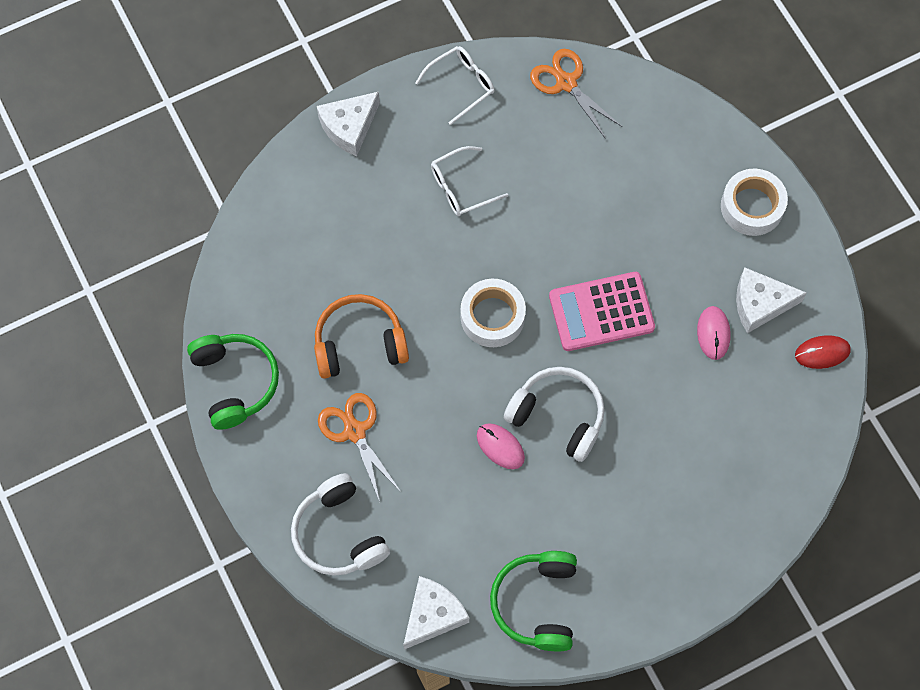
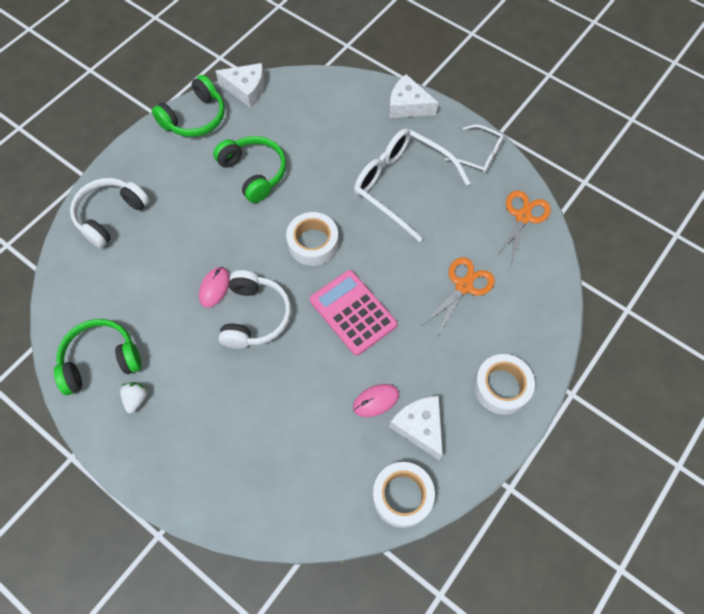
camera: 65 degrees right, 5 degrees down
(355, 431) = (188, 195): orange scissors -> orange scissors (463, 286)
(359, 343) = (254, 173): orange headphones -> green headphones
(433, 615) = (69, 296): white cheese -> white cheese (246, 89)
(461, 187) = (401, 185): white glasses -> white glasses, size x1.84
(602, 578) = (136, 399): none -> white strawberry
(822, 353) = (402, 496): red mouse -> white tape

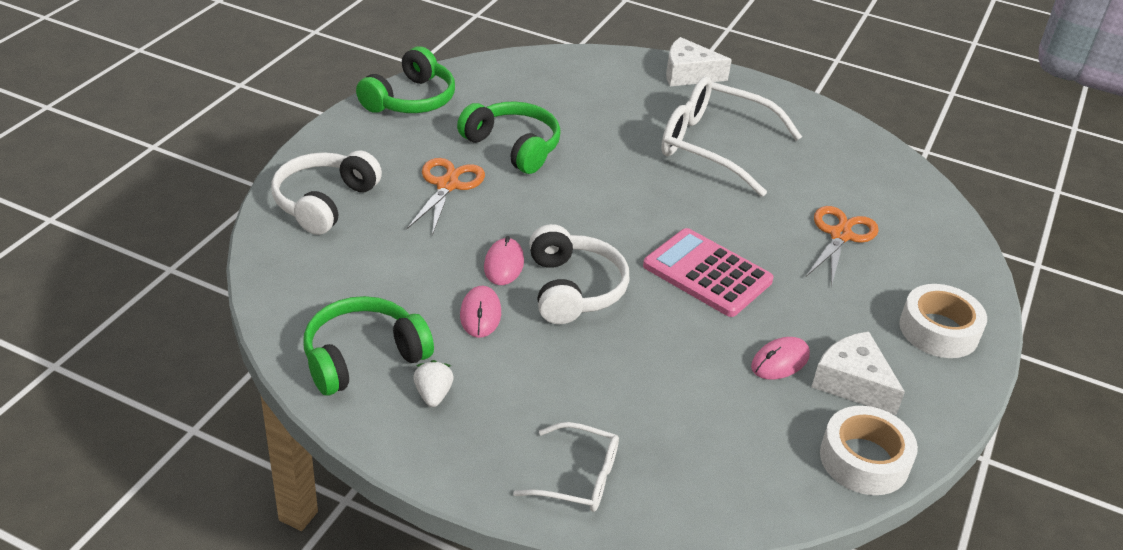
camera: 15 degrees left, 25 degrees down
(186, 332) = (480, 314): none -> pink mouse
(246, 89) = (470, 70): white cheese -> none
(313, 243) = (622, 209): white tape -> none
(479, 155) = (799, 113): white glasses -> white glasses (578, 478)
(523, 217) = (881, 165): orange scissors -> orange scissors (447, 185)

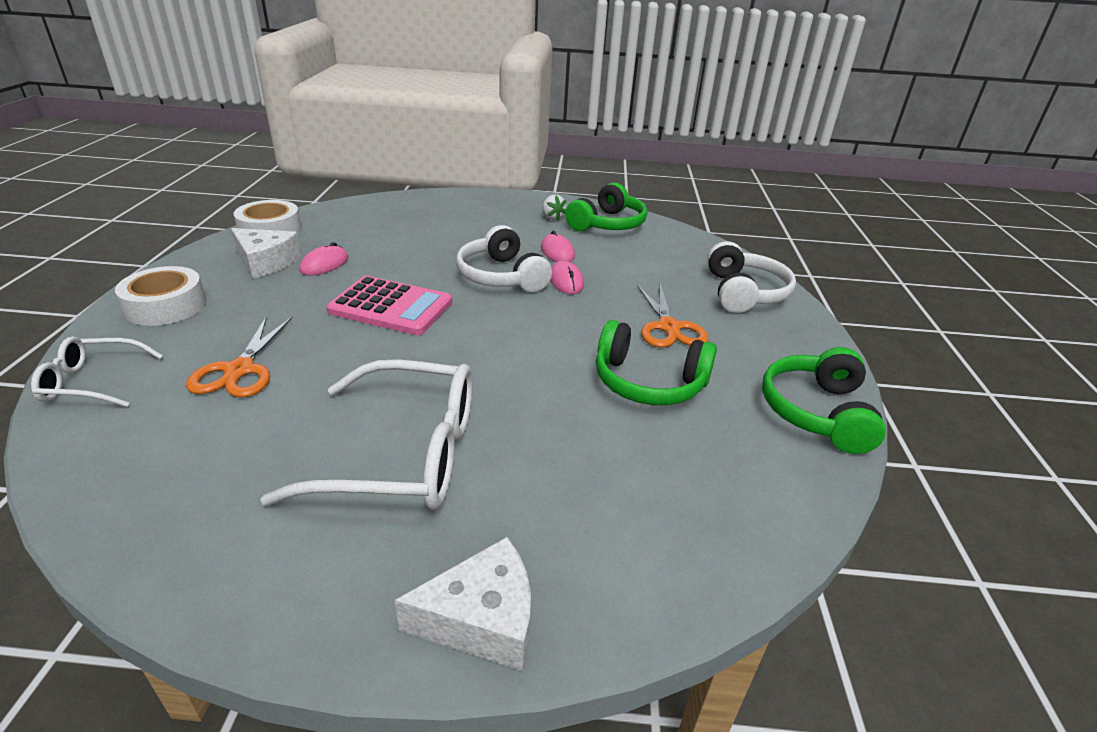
camera: 160 degrees right, 5 degrees down
(578, 478) = (450, 203): white glasses -> white glasses (92, 382)

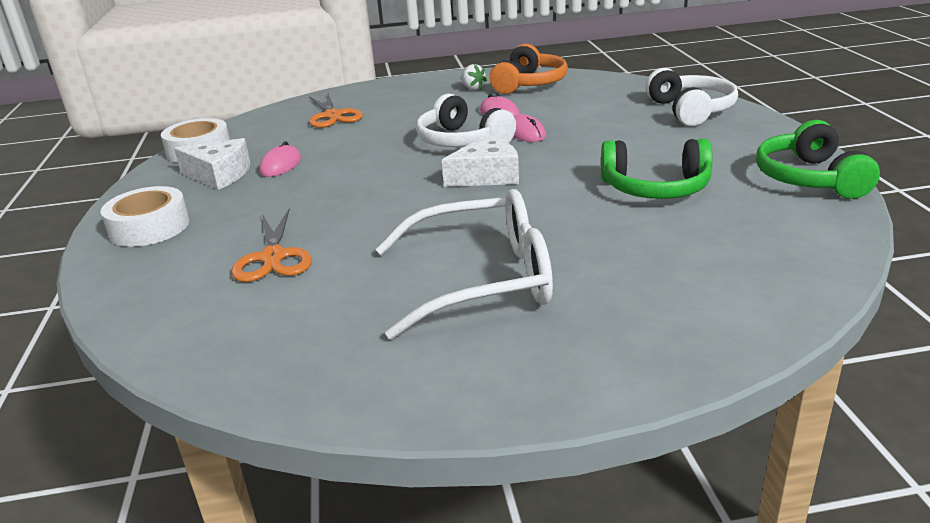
camera: 10 degrees left, 5 degrees down
(92, 382) = (134, 296): white glasses -> none
(391, 307) = (376, 183): pink calculator -> none
(482, 619) = (639, 363): white cheese -> white cheese (487, 176)
(607, 224) = (529, 84): green headphones -> orange headphones
(669, 327) = (644, 147): orange scissors -> orange scissors (333, 116)

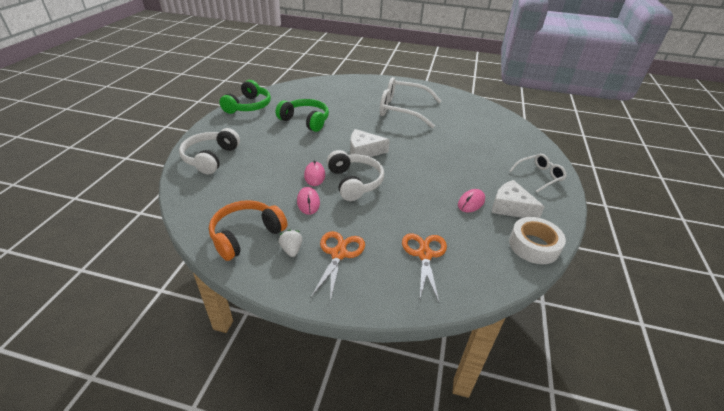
camera: 160 degrees left, 10 degrees up
(149, 227) = (539, 176): white tape -> white glasses
(273, 257) = (475, 140): orange scissors -> orange scissors (339, 254)

